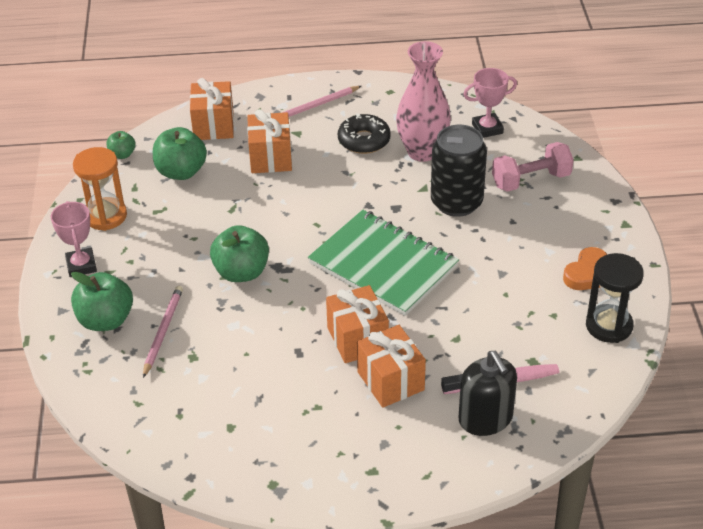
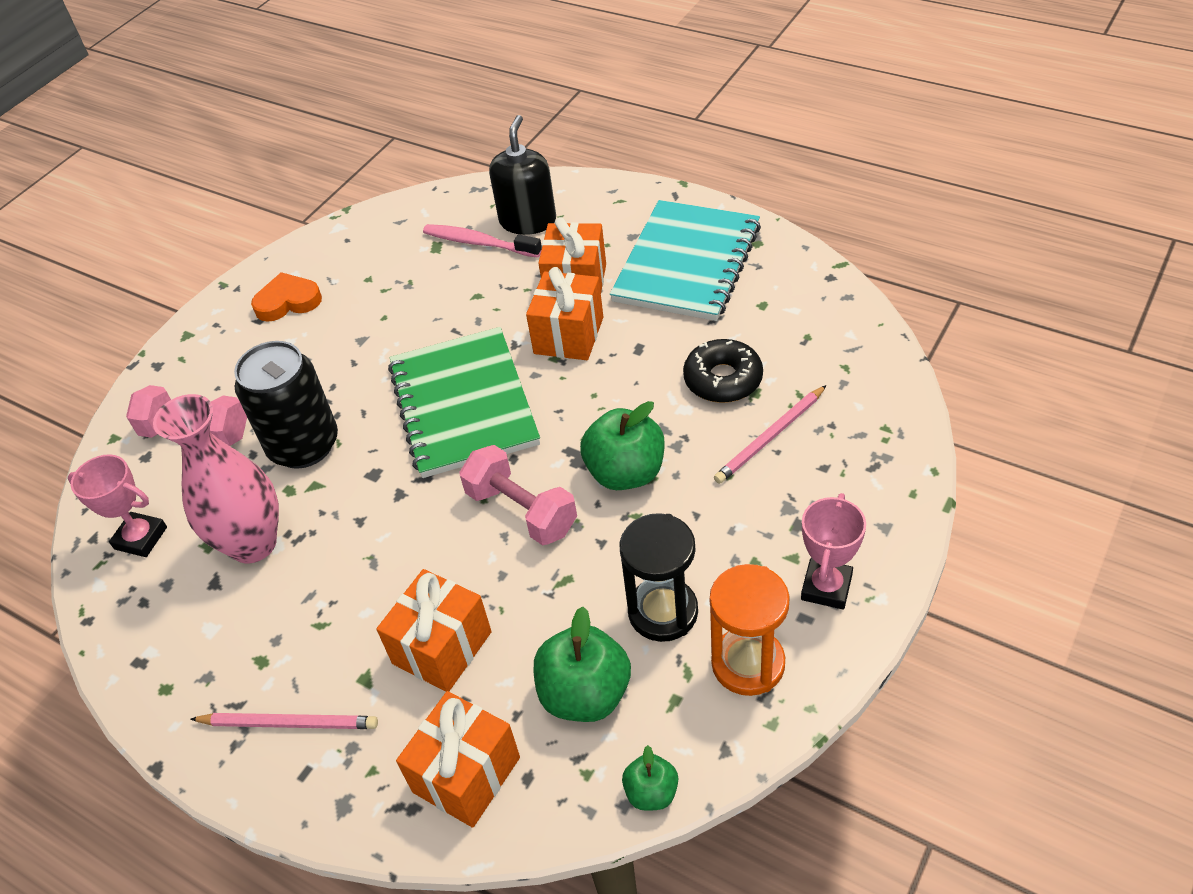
camera: 140 degrees left, 5 degrees up
(106, 320) = (832, 484): green apple -> none
(287, 227) = (521, 511): none -> pink dumbbell
(317, 437) = (687, 263): none -> turquoise notebook
(364, 140) = (297, 607): black donut -> black donut (723, 379)
(609, 326) = (336, 249): black hourglass -> black hourglass (663, 612)

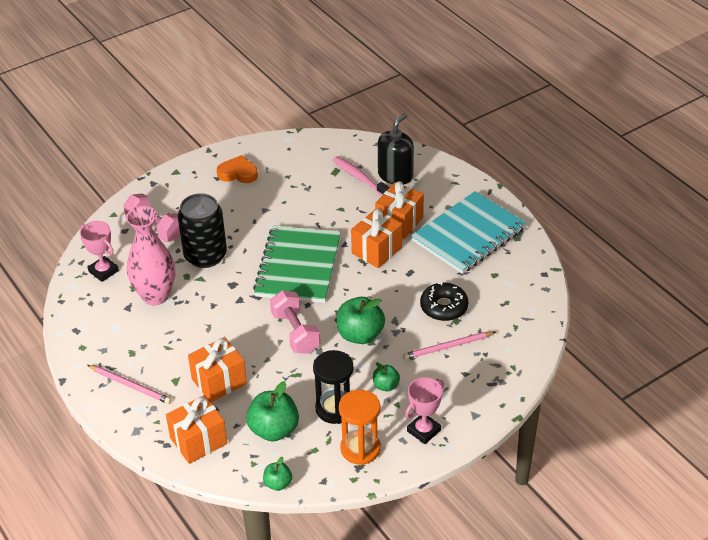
camera: 20 degrees right, 5 degrees down
(718, 538) = (385, 386): none -> green apple

